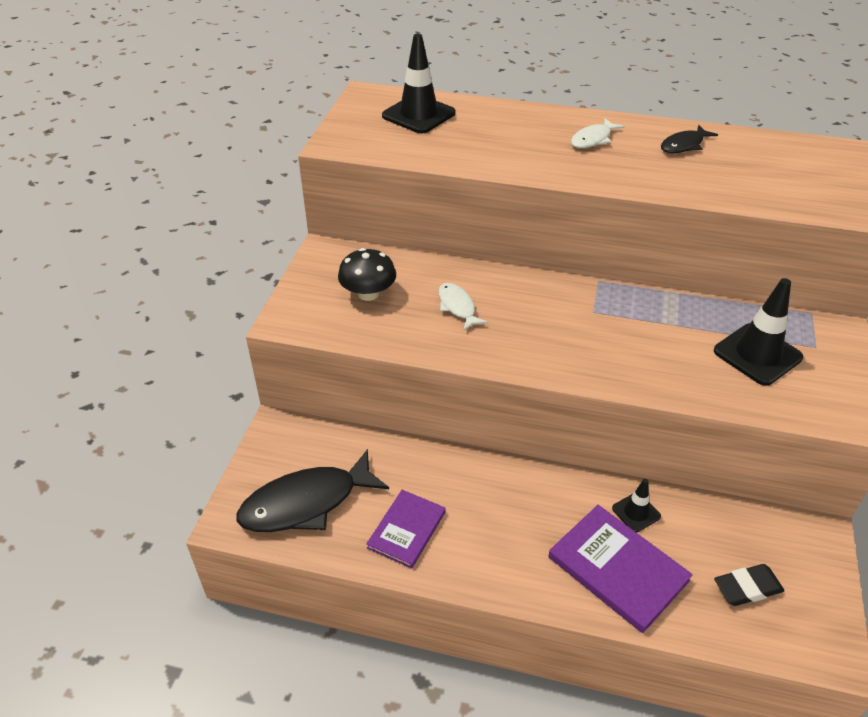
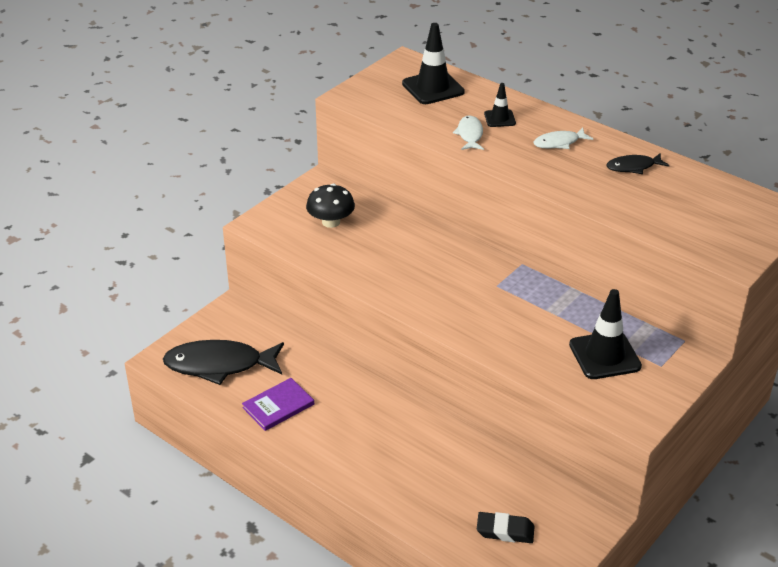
camera: 25 degrees right, 5 degrees down
(457, 307) = (391, 251): white fish -> white fish (470, 134)
(618, 569) = (415, 484): purple book -> none
(636, 512) = (459, 454): black traffic cone -> black traffic cone (499, 118)

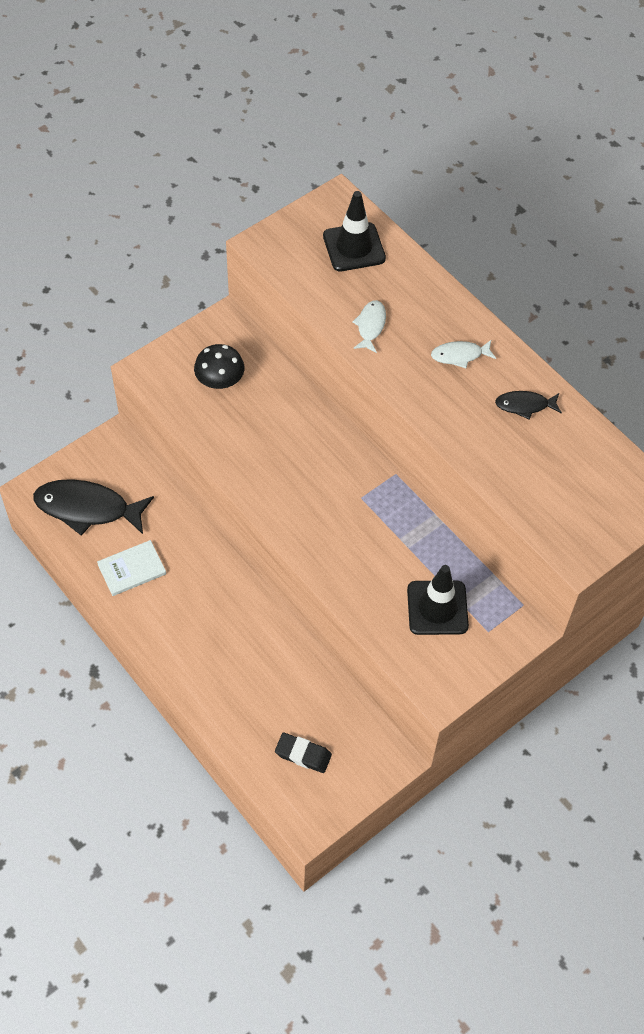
camera: 10 degrees right, 20 degrees up
(278, 406) = (132, 569): purple book -> white book
(499, 118) = (409, 307): black traffic cone -> none

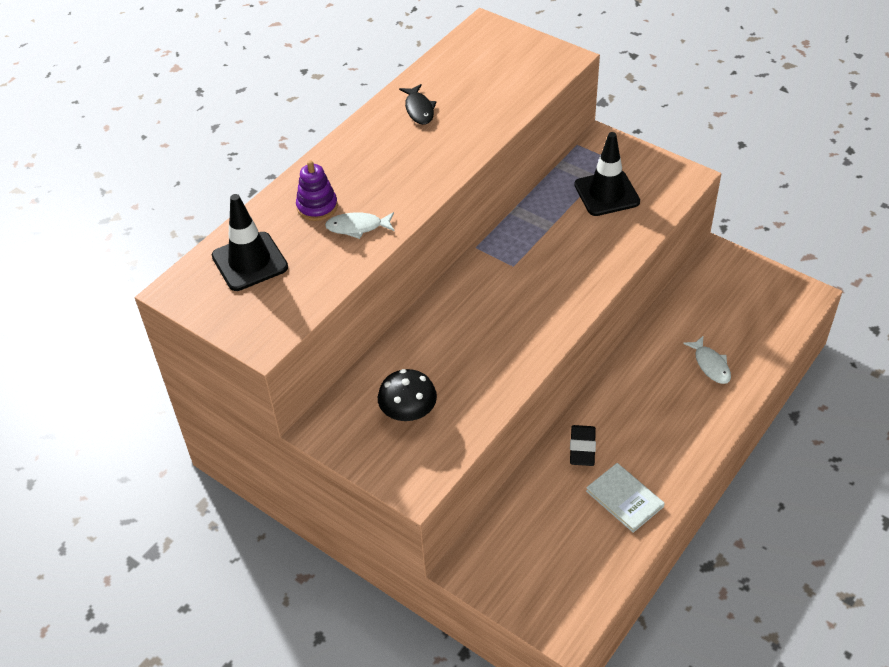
camera: 100 degrees left, 10 degrees down
(87, 508) = (567, 566): black fish -> none
(303, 754) = (747, 313): black eraser -> black eraser (582, 448)
(407, 302) = (317, 207): none -> purple stacking toy
(460, 355) = (374, 159): white fish -> white fish (710, 365)

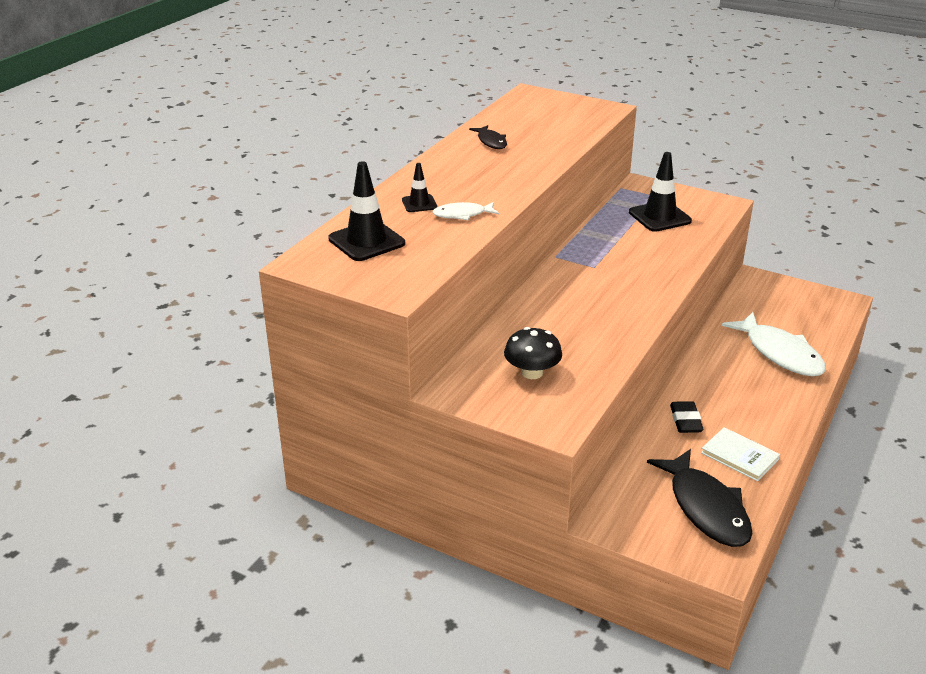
camera: 10 degrees left, 15 degrees down
(317, 207) = (419, 204): purple stacking toy -> black traffic cone
(570, 561) = (706, 508): none -> black fish
(710, 365) = (780, 353): white fish -> white fish, size x1.97

